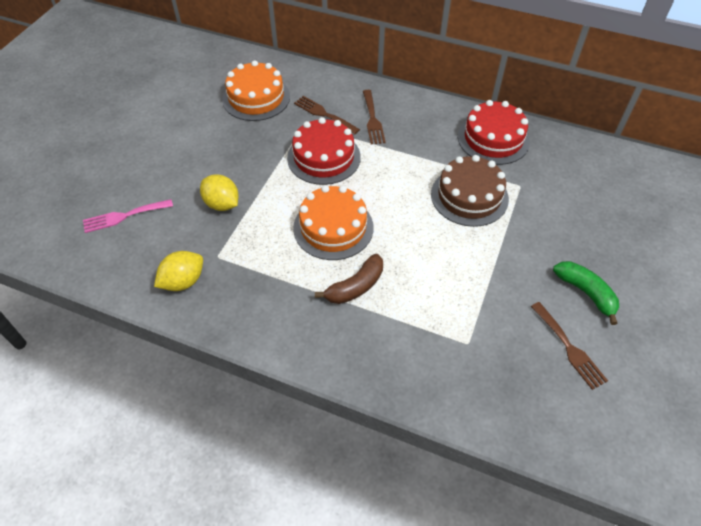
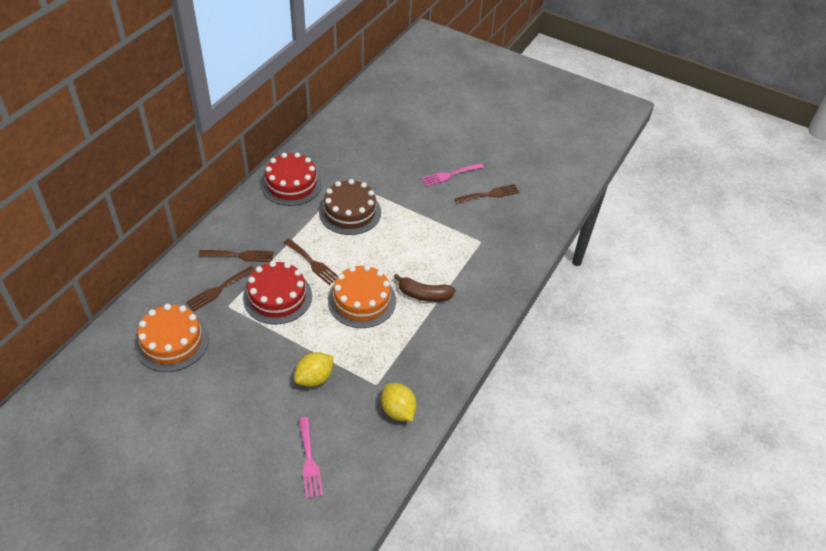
camera: 85 degrees left, 5 degrees down
(355, 287) = (424, 295): brown banana -> brown banana turned 135 degrees clockwise
(378, 176) = (312, 263): none -> brown fork
(586, 293) = (449, 175): green banana -> pink fork

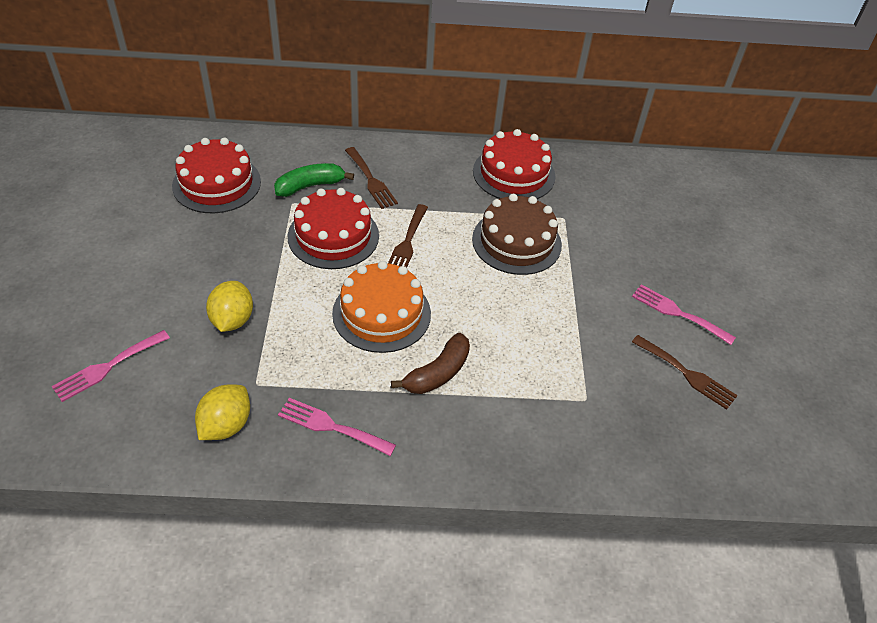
camera: 60 degrees right, 0 degrees up
(172, 341) = (217, 183): orange cake -> red cake
(219, 290) = (310, 186): brown fork -> green banana
(314, 378) = (232, 320): yellow lemon -> yellow lemon turned 75 degrees clockwise
(424, 295) = (437, 373): brown banana -> brown banana turned 120 degrees counterclockwise
(430, 359) = (331, 426): none -> pink fork

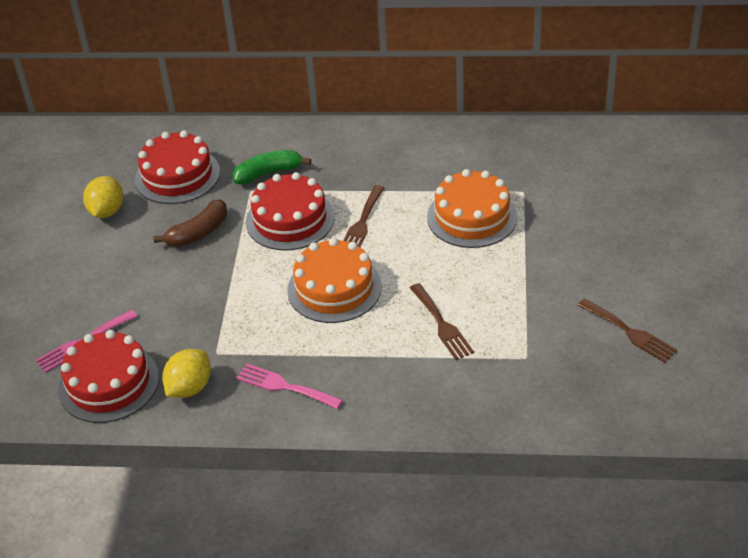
camera: 10 degrees right, 5 degrees down
(232, 320) = (194, 299): yellow lemon -> yellow lemon (107, 211)
(371, 180) = (329, 165): brown fork -> brown fork (442, 325)
(437, 373) = (385, 339): brown banana -> brown banana (198, 233)
(514, 174) = (475, 150): red cake -> red cake (109, 383)
(516, 242) = (472, 217): brown cake -> orange cake
(677, 313) = (629, 277): pink fork -> none

